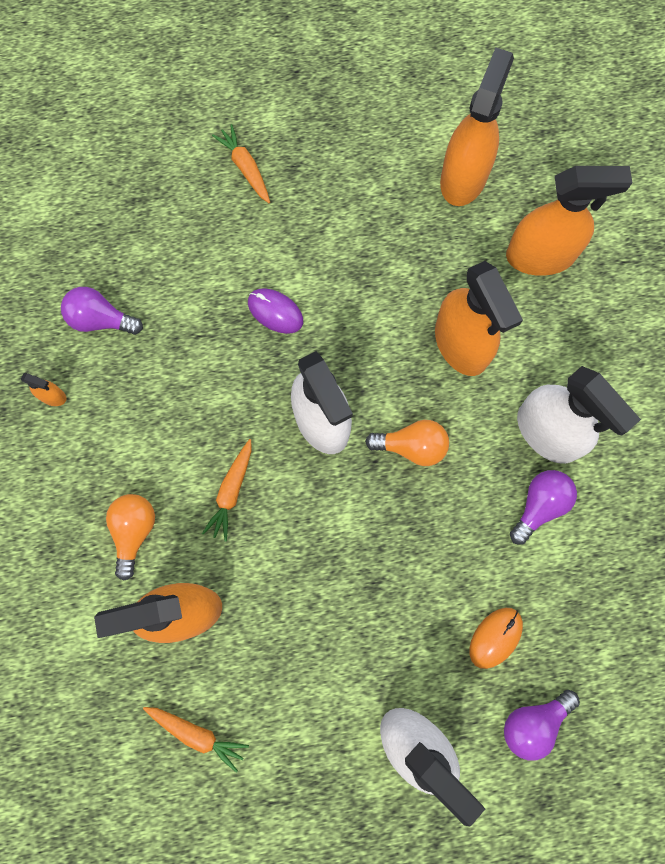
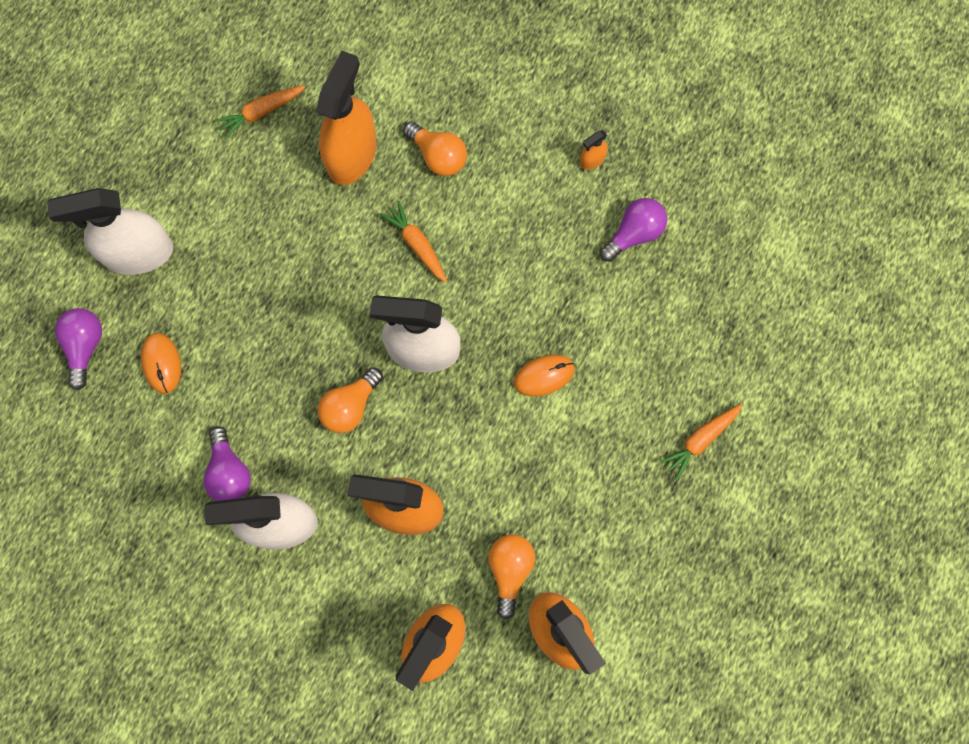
camera: 125 degrees right, 0 degrees up
(245, 168) = (700, 440): orange carrot -> orange carrot turned 135 degrees clockwise
(275, 312) = (544, 376): purple mouse -> orange mouse
(446, 238) = (510, 570): none -> orange light bulb

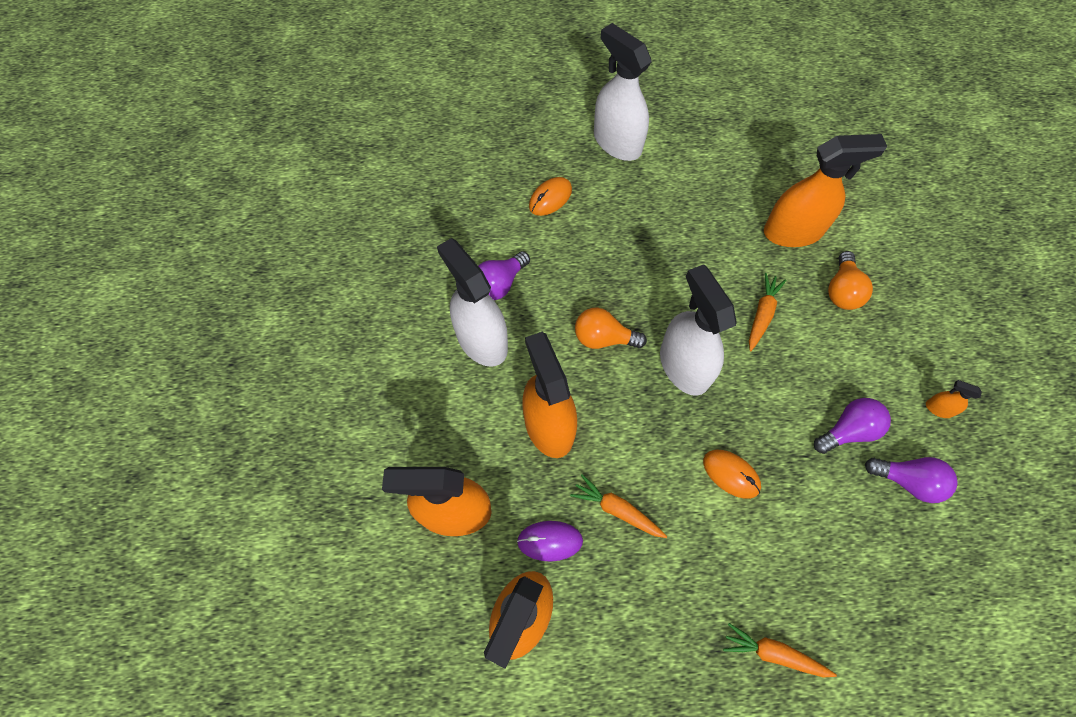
camera: 60 degrees right, 10 degrees down
(84, 346) = (530, 148): purple light bulb -> purple light bulb (848, 430)
(261, 112) = (774, 158): orange carrot -> orange carrot (617, 510)
(510, 570) = (550, 541): orange light bulb -> purple mouse

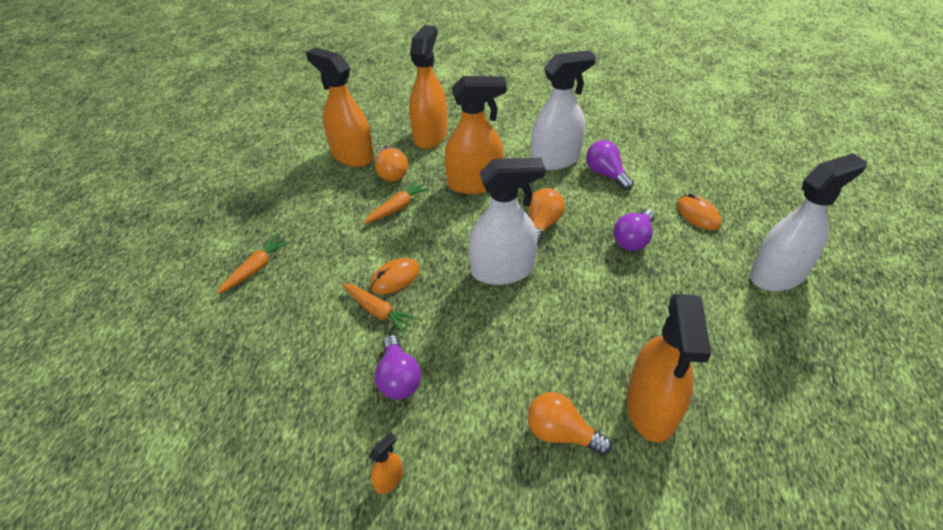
camera: 105 degrees right, 20 degrees down
(550, 541) = (392, 173): purple mouse -> orange light bulb
(762, 314) = (544, 344): orange carrot -> orange carrot (378, 311)
(907, 481) = (329, 413): purple light bulb -> purple light bulb (633, 239)

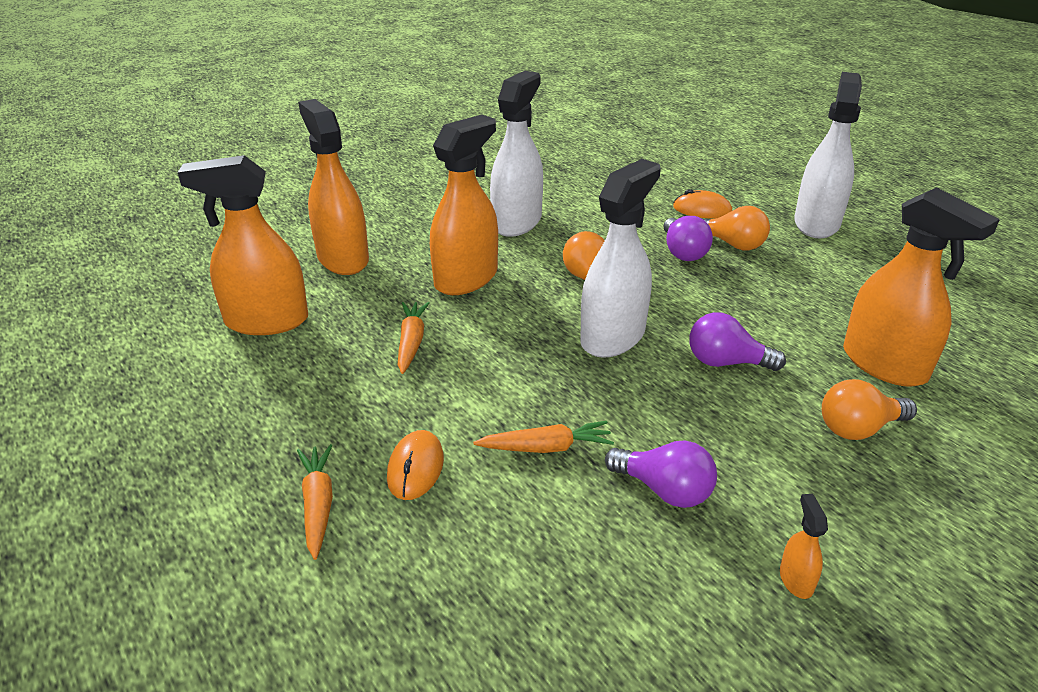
camera: 45 degrees left, 10 degrees down
(392, 173) = (350, 314): orange light bulb -> orange light bulb (732, 244)
(395, 278) = (515, 407): orange mouse -> orange mouse (415, 468)
(606, 174) = (582, 213): purple light bulb -> purple light bulb (726, 362)

